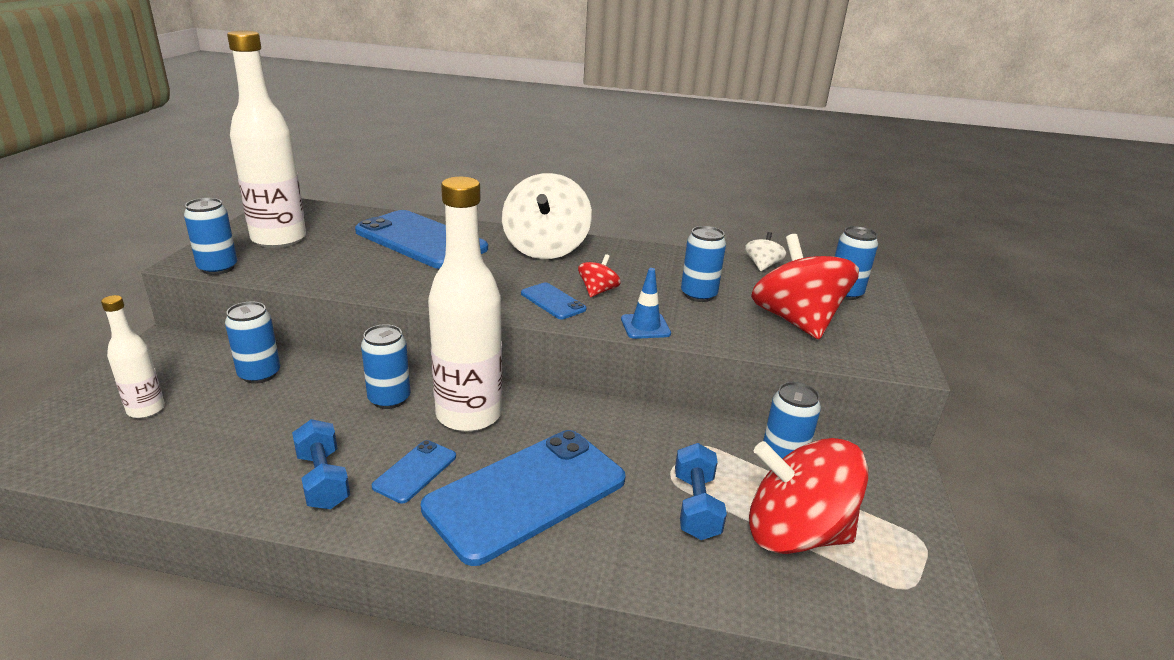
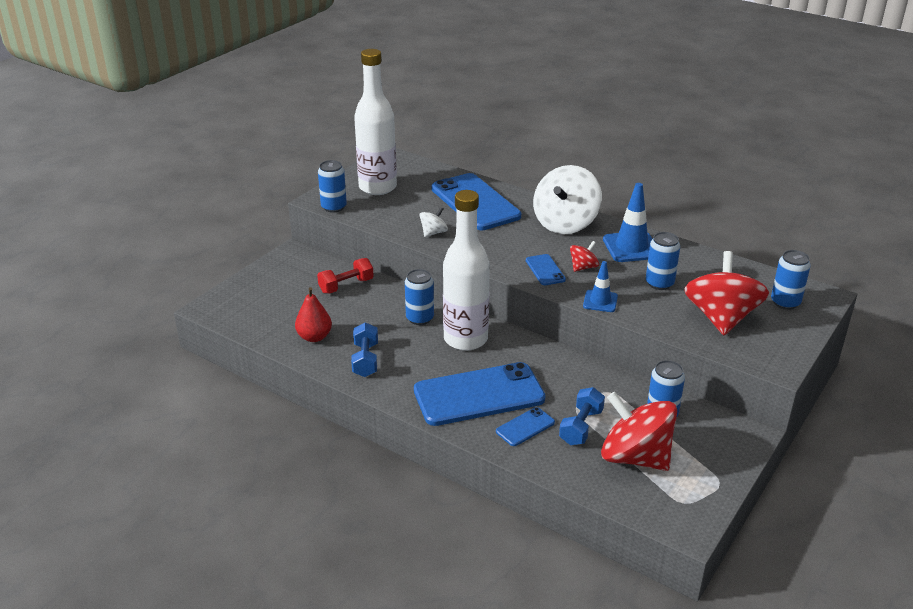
camera: 25 degrees right, 5 degrees up
(146, 409) = (278, 296): white bottle -> none
(223, 461) = (314, 337): none -> red pear
(259, 374) = (346, 286): blue can -> red dumbbell
(415, 471) = (419, 367): blue phone -> blue phone (525, 427)
(638, 262) = (631, 247): none -> blue traffic cone
(762, 266) = (734, 266): white spinning top -> white spinning top (433, 233)

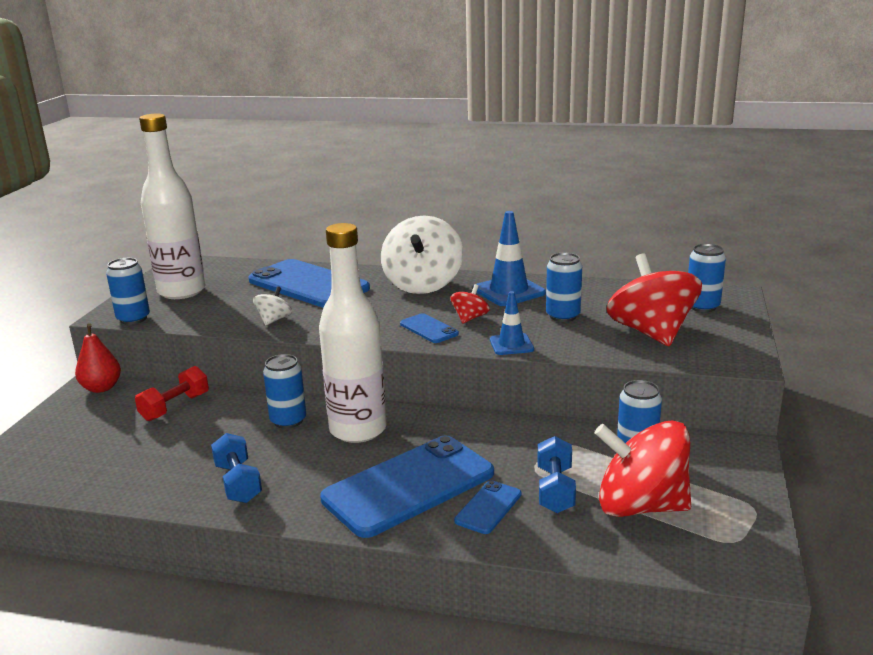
camera: 20 degrees left, 10 degrees down
(314, 337) = (154, 473): red pear -> red pear (101, 388)

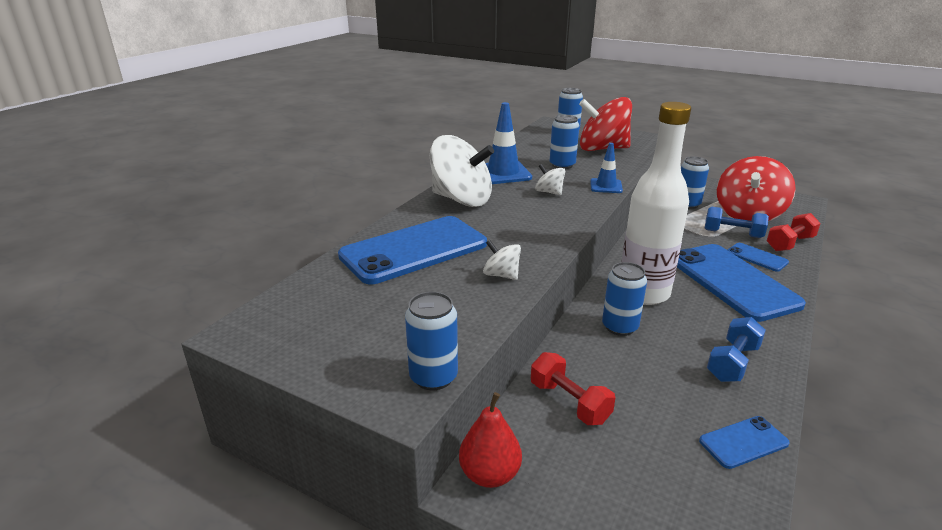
camera: 75 degrees left, 5 degrees up
(182, 291) = (360, 334): white bottle -> none
(238, 483) = (732, 363): blue dumbbell -> blue dumbbell turned 45 degrees counterclockwise
(429, 329) = (563, 208): blue phone -> blue phone (743, 442)
(470, 318) = (549, 192): red spinning top -> white spinning top
(553, 540) = (789, 244): none -> red dumbbell

